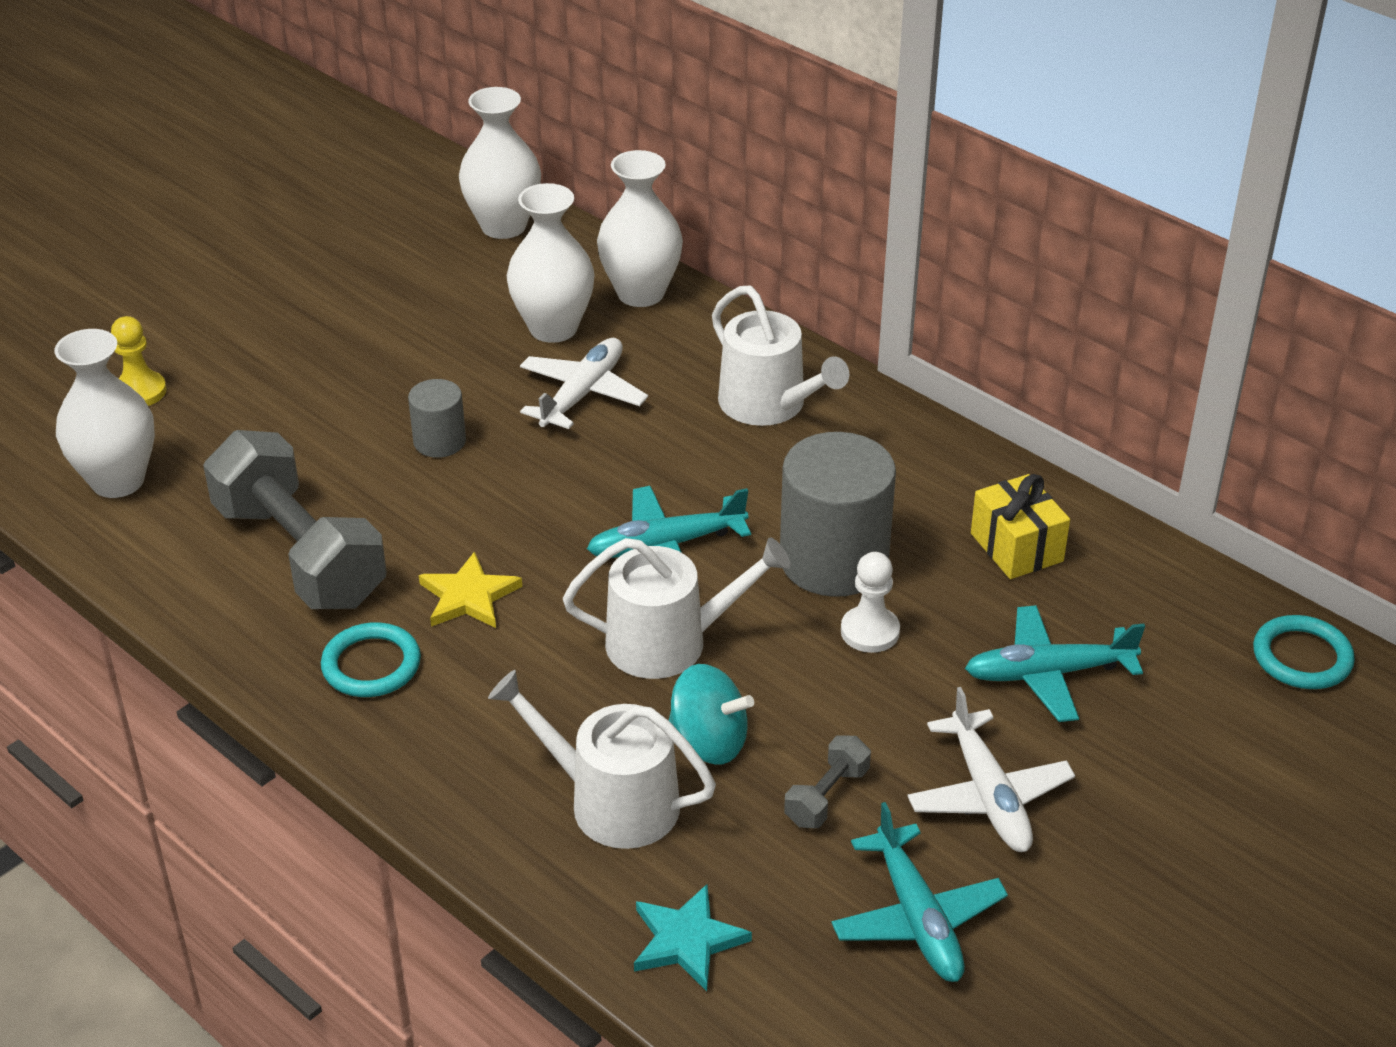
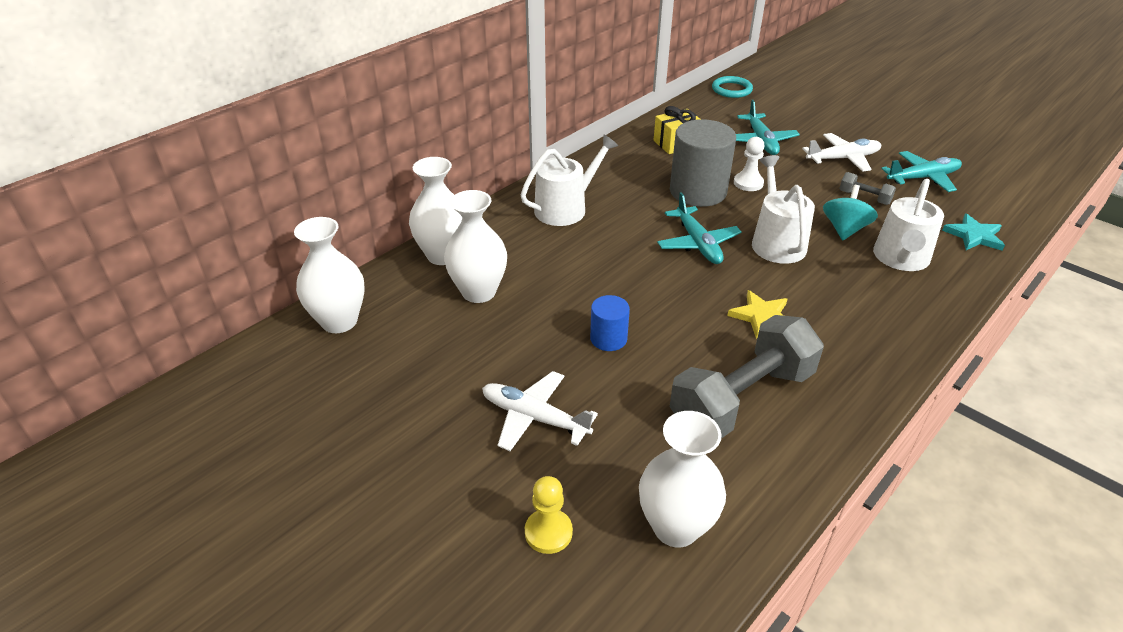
camera: 90 degrees left, 0 degrees up
(371, 665) = (836, 354): turquoise ring -> none
(439, 441) = (608, 338): grey cylinder -> blue cylinder
(582, 394) = (555, 277): white plane -> white plane (535, 418)

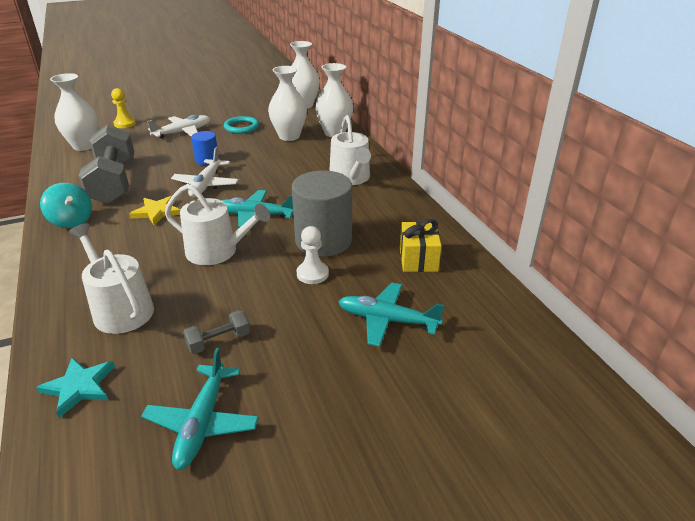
camera: 115 degrees right, 5 degrees down
(731, 89) = (546, 358): turquoise ring -> turquoise ring (241, 127)
(842, 159) = (302, 370): white plane -> white plane (206, 184)
(844, 229) = (190, 297): turquoise spinning top -> turquoise spinning top (71, 221)

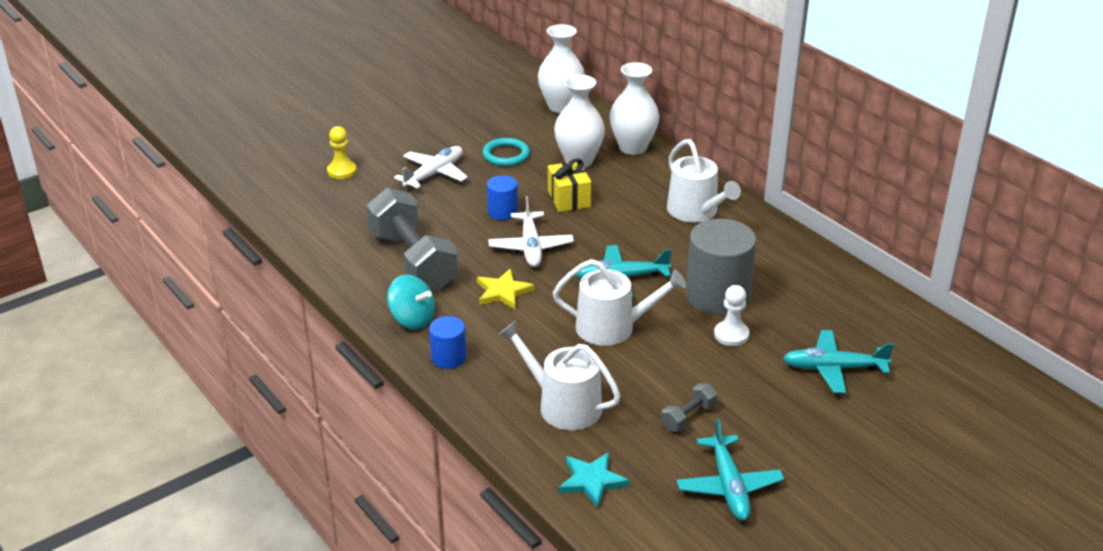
camera: 15 degrees left, 0 degrees up
(68, 253) = (448, 357): none -> blue cylinder
(84, 146) = (321, 214): white vase -> none
(418, 259) = (828, 300): yellow gift -> yellow gift (569, 199)

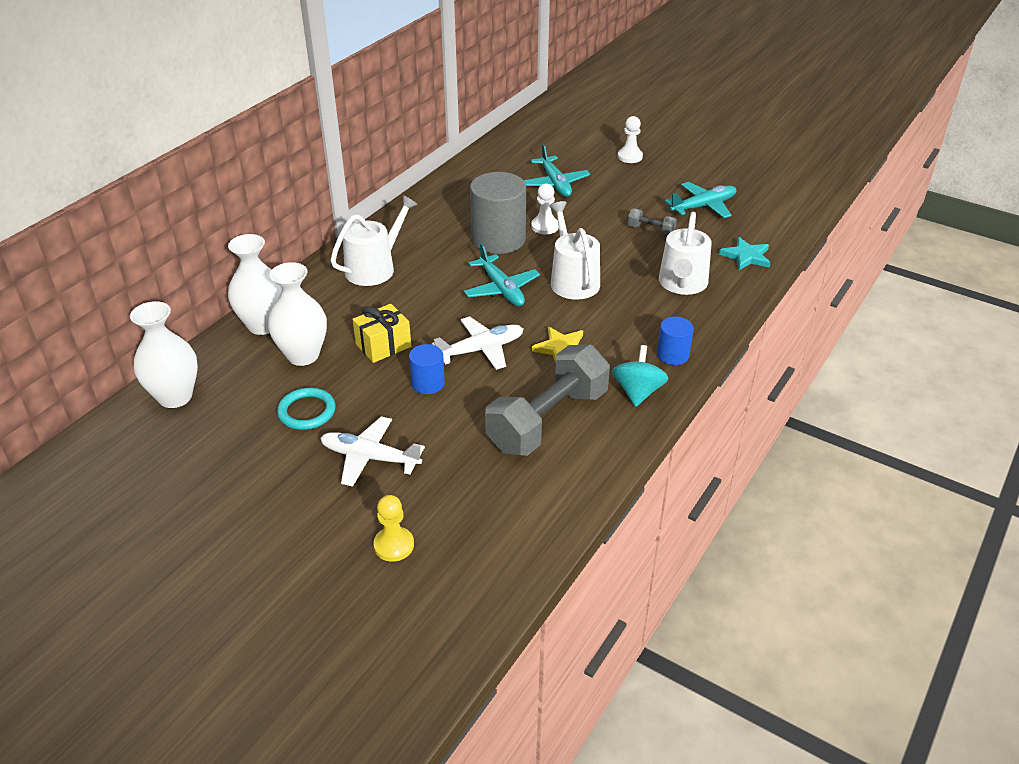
camera: 110 degrees left, 5 degrees up
(894, 459) = (630, 157): none -> white pawn

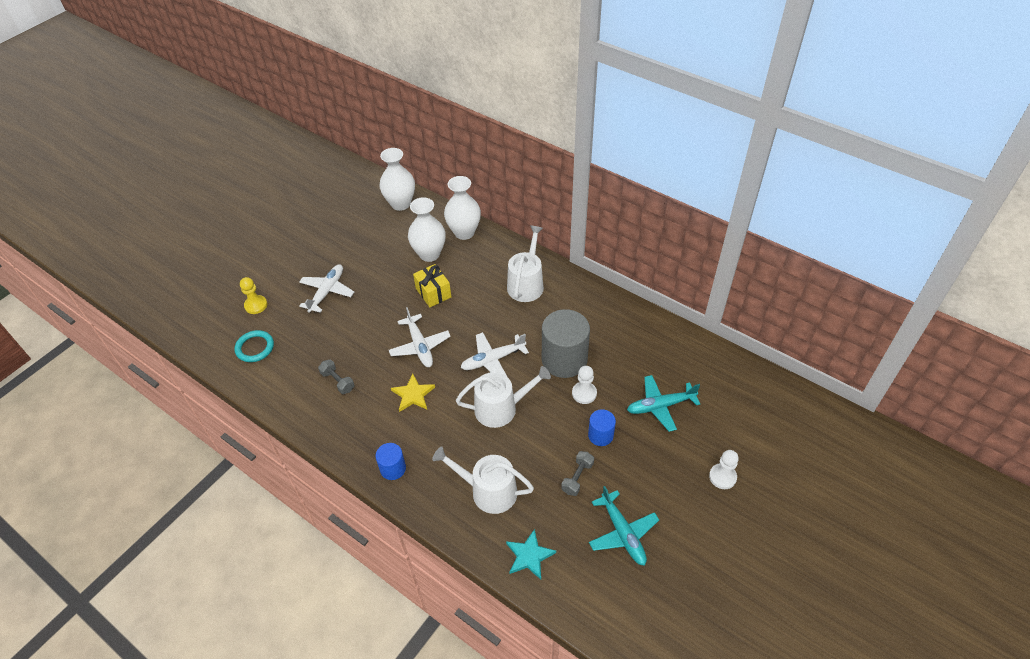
camera: 95 degrees right, 10 degrees up
(307, 411) = (375, 260): turquoise ring -> turquoise ring (255, 348)
(374, 268) = (526, 284): white watering can -> white watering can turned 120 degrees counterclockwise
(428, 383) = (389, 317): blue cylinder -> blue cylinder (600, 435)
(501, 289) = (493, 360): turquoise plane -> white plane
(547, 420) = (338, 381): grey dumbbell -> grey dumbbell, size x0.42
(638, 392) = (354, 438): turquoise spinning top -> none

